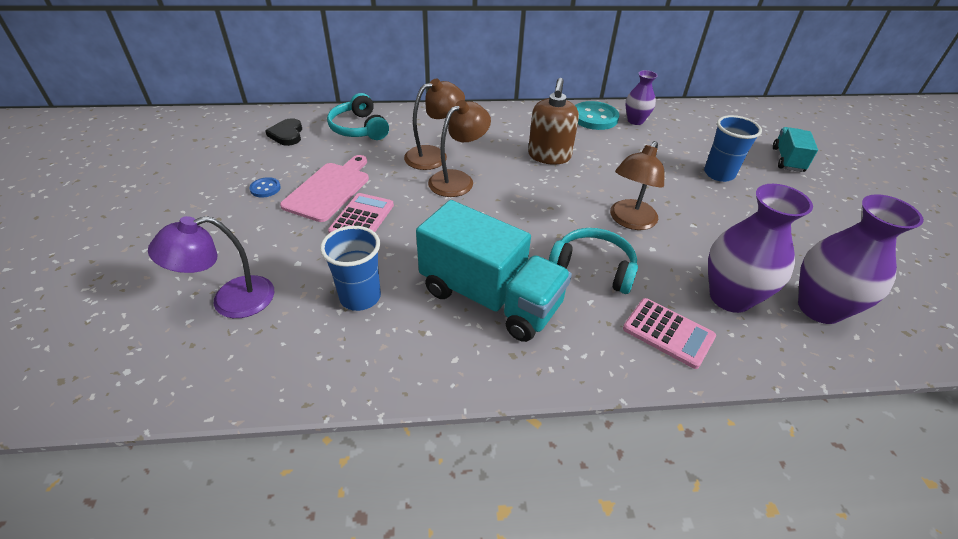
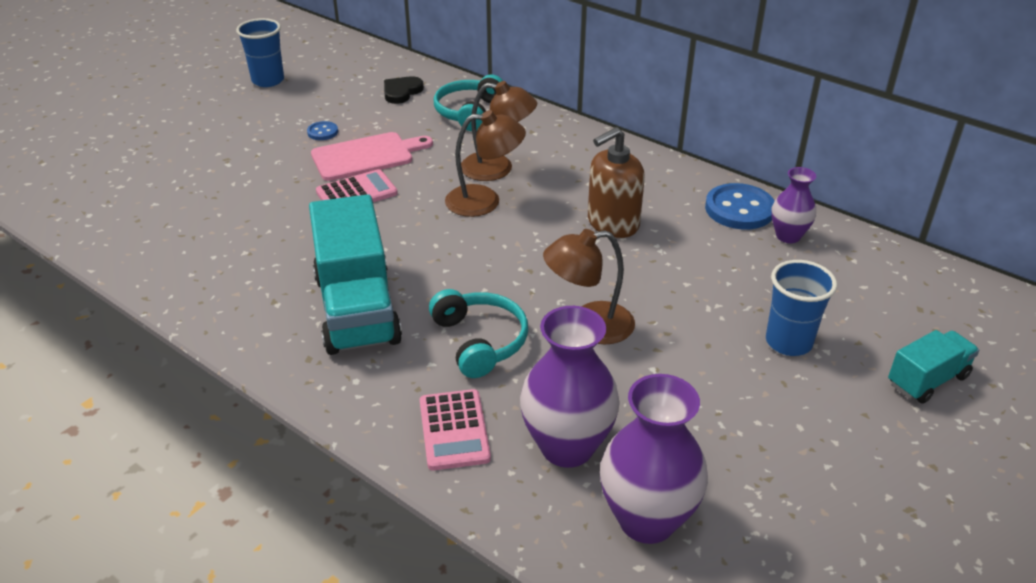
camera: 45 degrees right, 5 degrees down
(230, 301) = (192, 204): purple lamp -> none
(360, 297) = (270, 251): blue cup -> blue cup (268, 80)
(594, 117) = (739, 209): turquoise button -> blue button

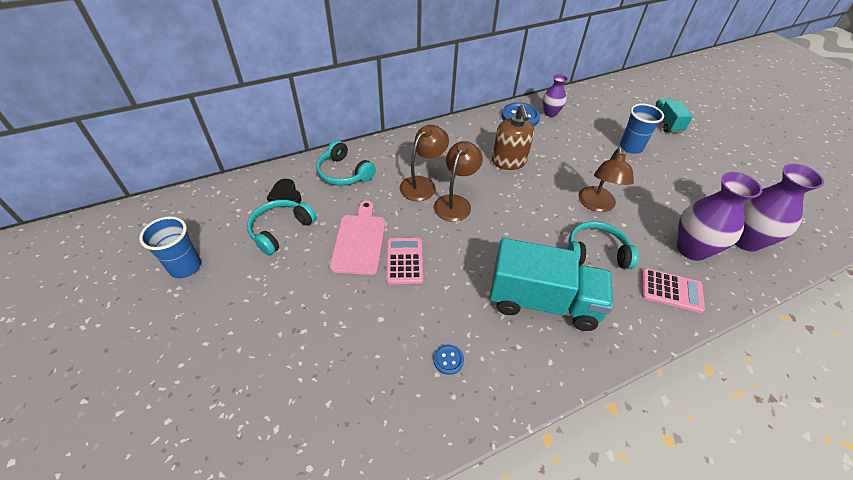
camera: 65 degrees left, 10 degrees up
(322, 132) = (304, 255): blue button -> blue button (448, 360)
(348, 107) = (281, 230): none -> turquoise headphones

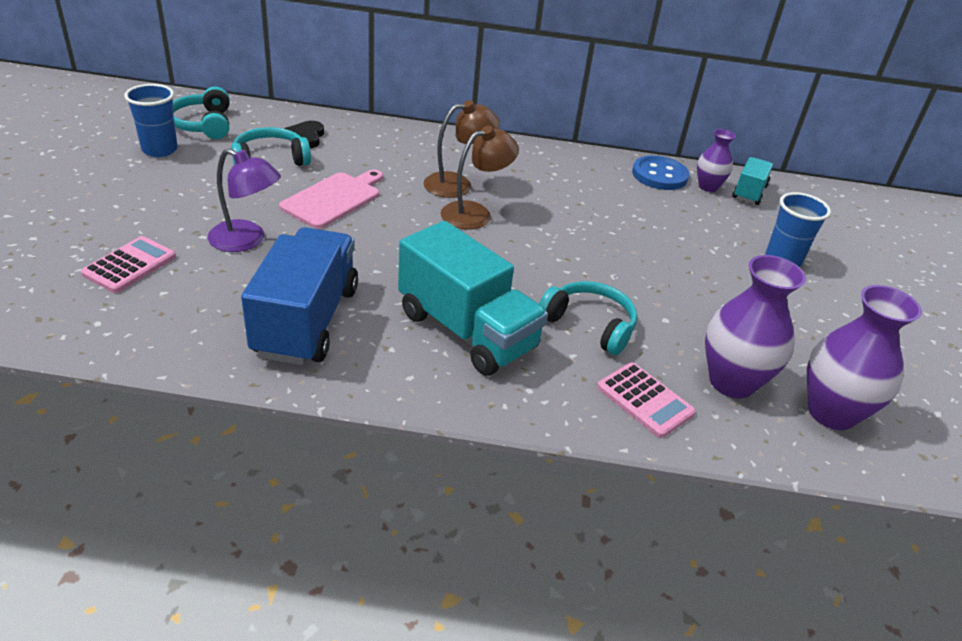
camera: 30 degrees right, 10 degrees down
(339, 315) = (246, 240): none -> purple lamp
(344, 173) = (385, 143): turquoise headphones -> turquoise headphones (203, 124)
(404, 261) = (359, 232): pink calculator -> pink calculator (130, 265)
(448, 360) = (306, 321): blue button -> blue truck
(509, 162) = (588, 207): brown soap dispenser -> none
(596, 205) = (652, 288): brown lamp -> none
(666, 123) = (877, 260): turquoise truck -> turquoise truck (749, 192)

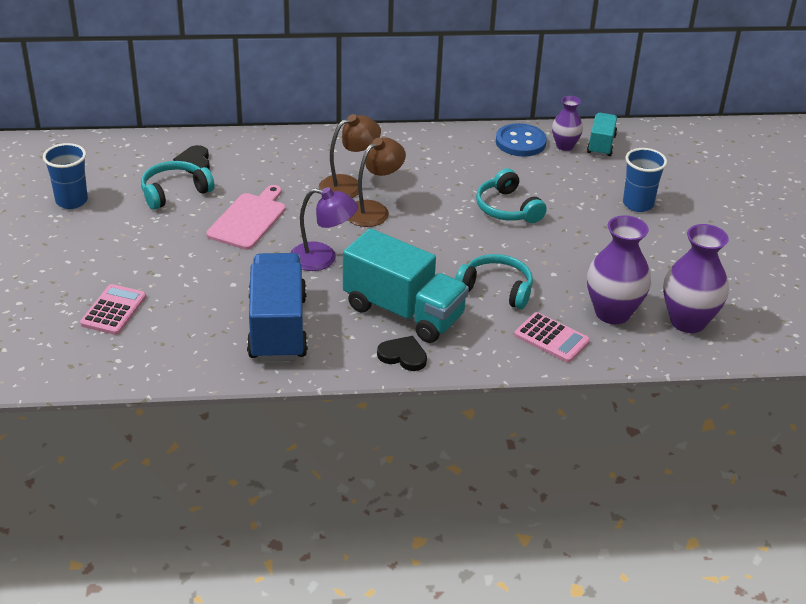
camera: 10 degrees left, 0 degrees up
(203, 124) = (94, 167): turquoise headphones -> turquoise headphones (507, 208)
(246, 240) = (195, 271): purple lamp -> purple lamp (323, 259)
(445, 386) = (403, 356): none -> black heart

